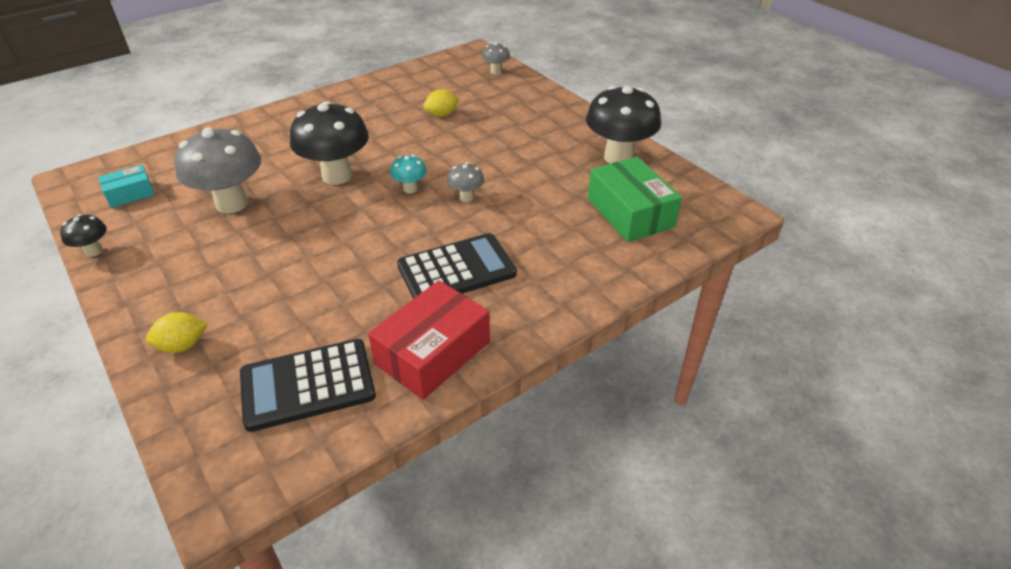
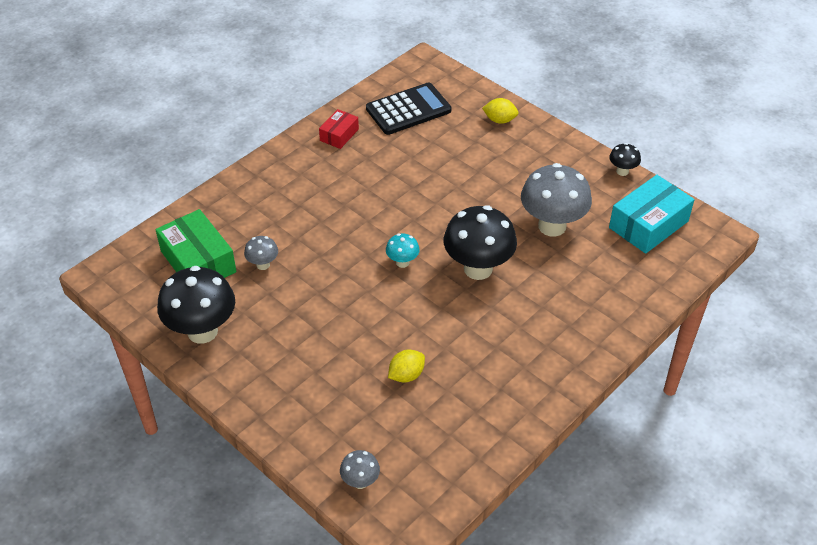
camera: 170 degrees right, 5 degrees up
(130, 194) = (648, 224): turquoise box -> turquoise box, size x1.80
(182, 345) = (499, 120): yellow lemon -> yellow lemon turned 45 degrees clockwise
(433, 353) = (339, 135): red box -> red box, size x0.56
(456, 270) = (338, 190): black calculator -> none
(466, 197) = (348, 259): grey mushroom -> grey mushroom (263, 265)

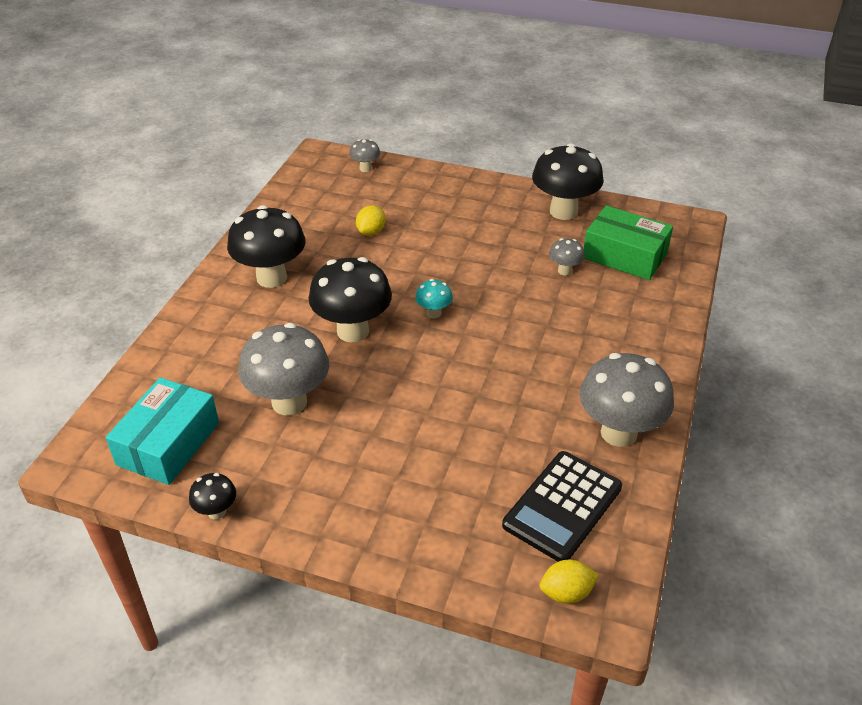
camera: 155 degrees right, 5 degrees down
(339, 135) = (618, 433): red box -> grey mushroom
(499, 120) = (424, 537): yellow lemon -> yellow lemon (566, 593)
(527, 351) = (271, 278): none -> black mushroom

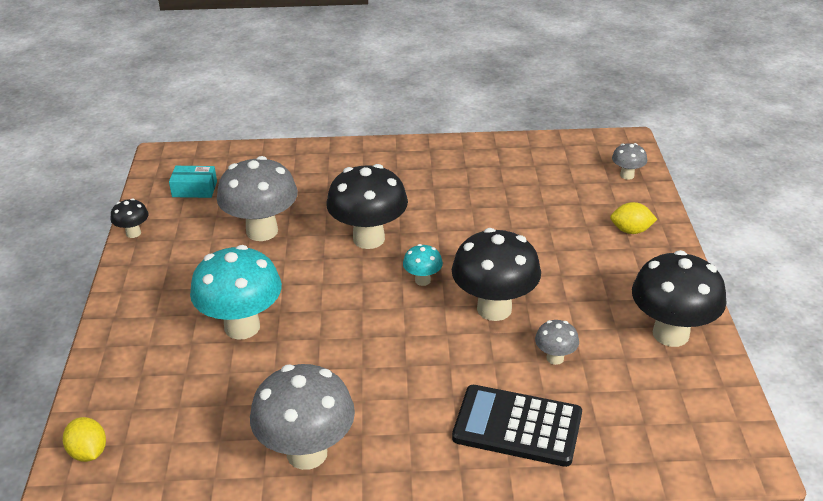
camera: 70 degrees right, 5 degrees down
(168, 443) = (194, 189): turquoise box -> turquoise box, size x0.56
(271, 278) = (414, 174): black mushroom -> black mushroom (494, 309)
(371, 232) = (523, 208): yellow lemon -> yellow lemon (631, 231)
(435, 445) = (242, 327): none -> turquoise mushroom
(562, 506) = (191, 429): black calculator -> black calculator (517, 426)
(624, 255) = (622, 404): green box -> none

